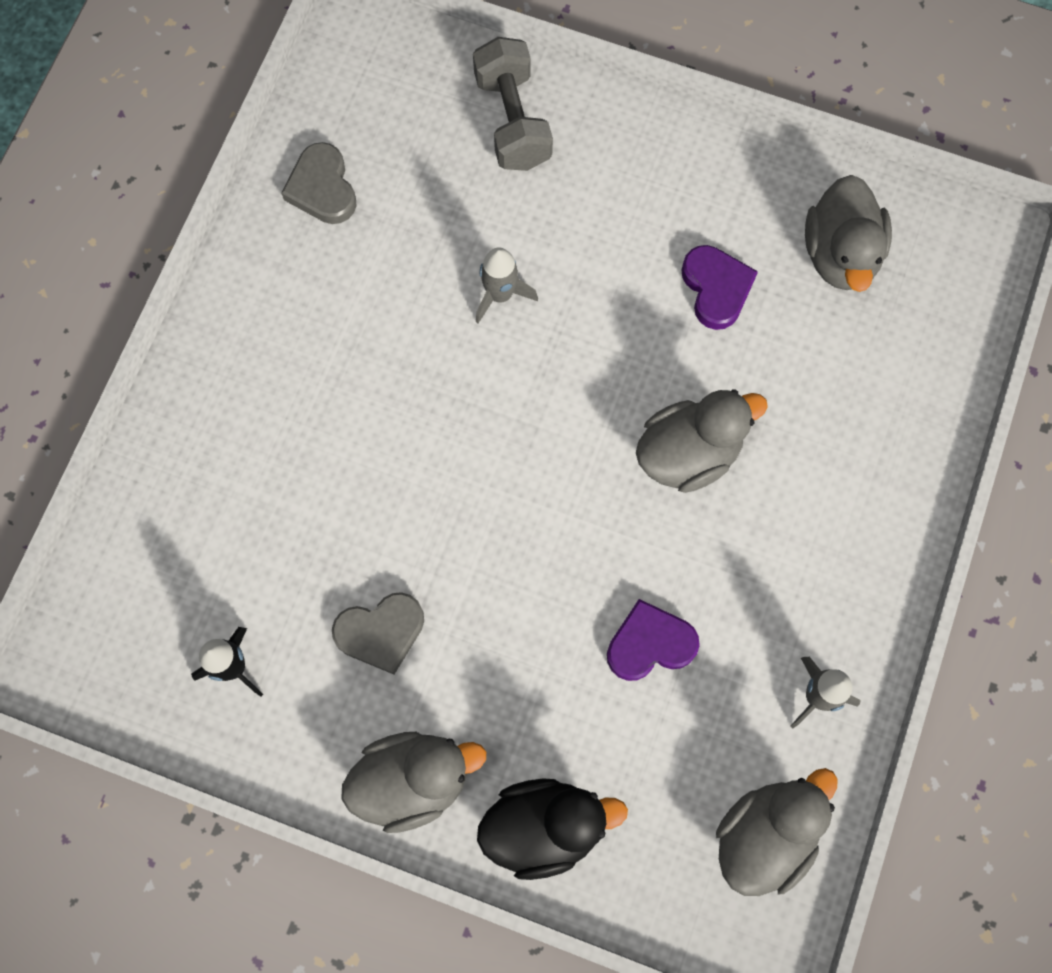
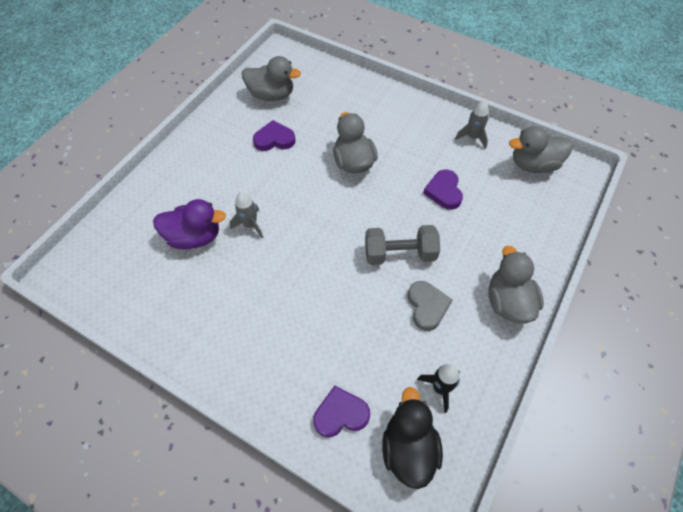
camera: 80 degrees left, 15 degrees down
(173, 514) = (340, 414): none -> purple heart
(322, 188) = (155, 302): grey heart -> none
(457, 210) = (194, 237): none -> purple duck
(513, 120) = (153, 205): grey dumbbell -> grey dumbbell (399, 254)
(544, 827) = (531, 247): black duck -> black duck (408, 448)
(765, 835) = (533, 165): grey duck -> grey duck turned 60 degrees counterclockwise

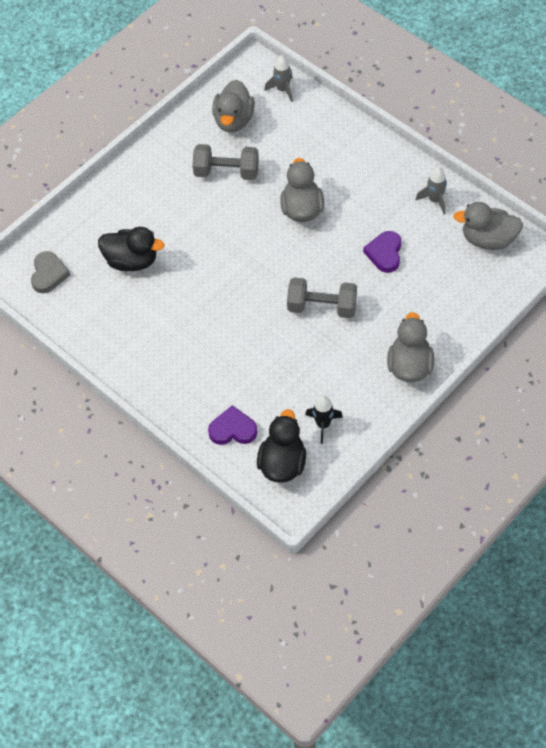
camera: 15 degrees right, 0 degrees up
(194, 237) = (132, 261): purple duck -> black duck
(250, 225) = (186, 257): grey rocket -> grey rocket (282, 90)
(271, 95) = (233, 120): grey duck -> grey duck turned 75 degrees clockwise
(274, 139) = (226, 172): purple heart -> grey dumbbell
(427, 306) = (333, 357): grey heart -> grey heart (48, 274)

